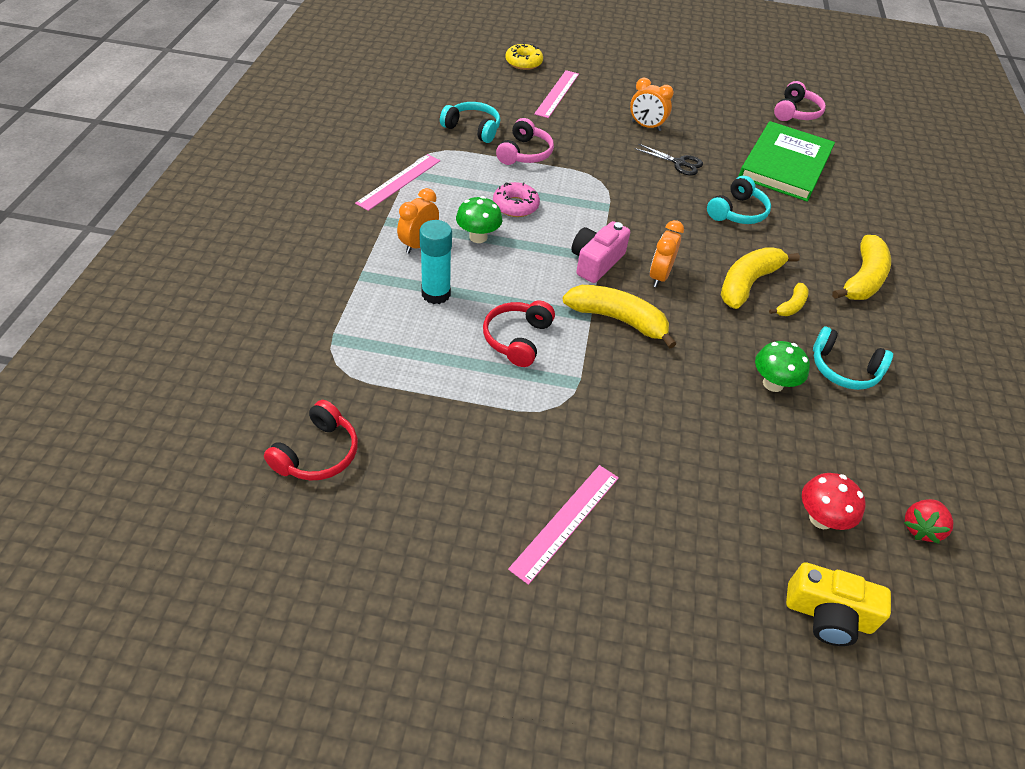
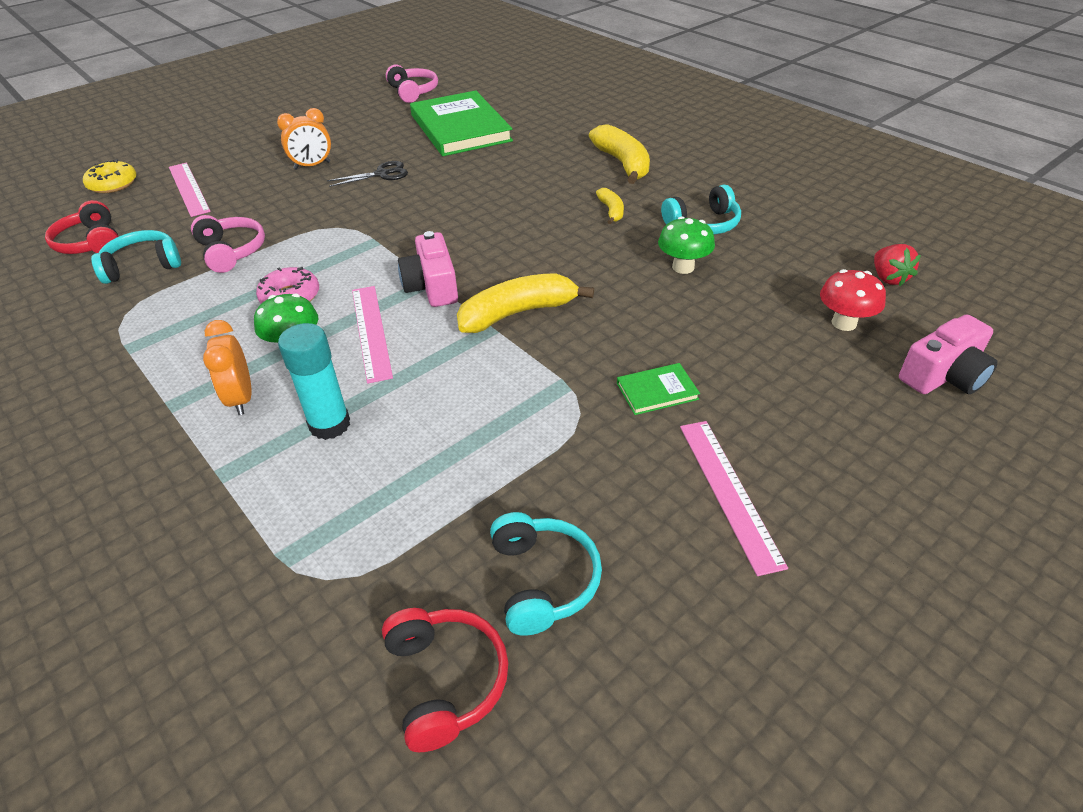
camera: 45 degrees left, 5 degrees down
(399, 181) = (128, 362): pink ruler -> pink ruler (371, 331)
(517, 339) = (465, 395): red headphones -> red headphones (91, 243)
(621, 435) = (657, 391): none -> green book
(659, 276) = (496, 259): orange clock -> none
(737, 212) = (478, 178): turquoise headphones -> turquoise headphones (543, 580)
(748, 283) = (562, 218): yellow banana -> none
(828, 615) = (943, 375): yellow camera -> pink camera

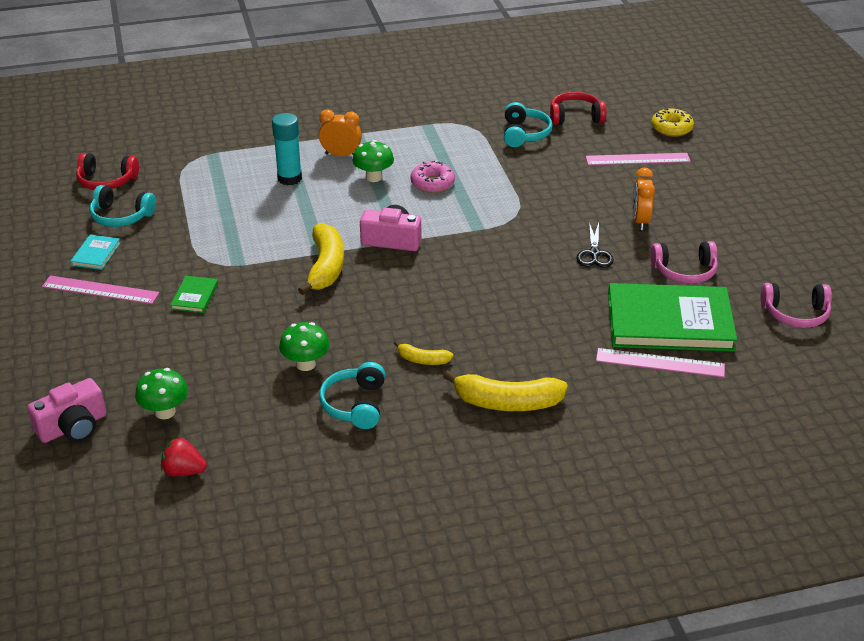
camera: 115 degrees right, 5 degrees down
(231, 251) = (515, 168): pink headphones -> pink headphones (684, 271)
(371, 331) = (362, 206): pink ruler -> pink ruler (660, 363)
(660, 550) = (96, 254): none -> turquoise book
(844, 323) = (165, 412): red mushroom -> green mushroom
(943, 375) = (73, 427): pink camera -> pink camera turned 120 degrees counterclockwise

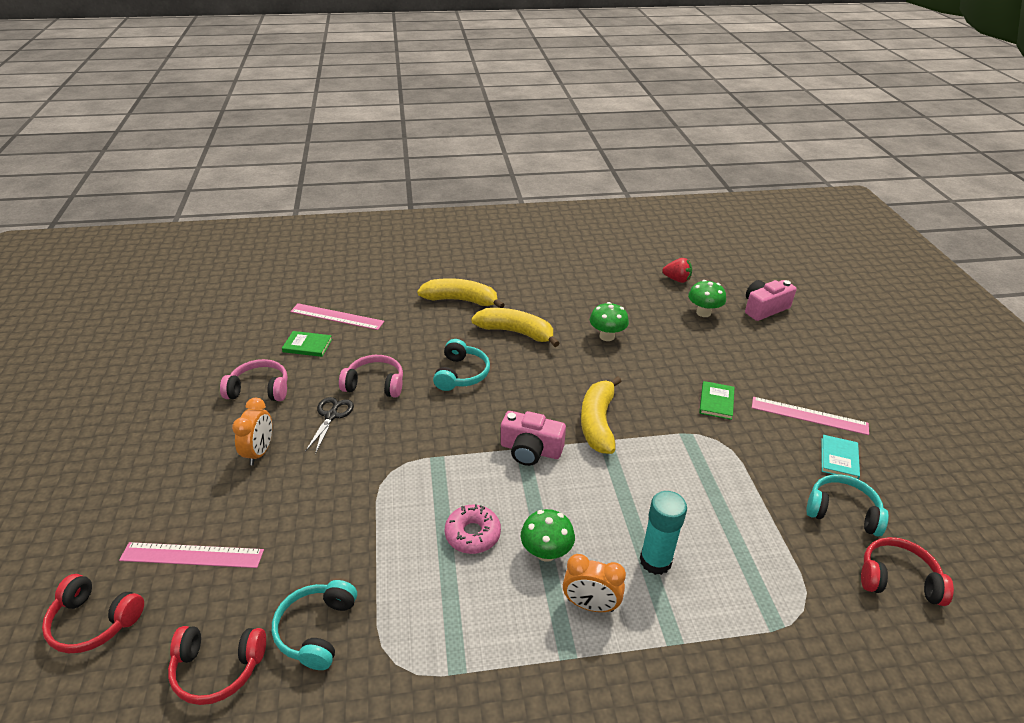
camera: 175 degrees left, 0 degrees up
(355, 404) = (568, 307): turquoise headphones -> turquoise headphones (461, 374)
(422, 360) = (516, 332): yellow banana -> yellow banana, size x1.92
(669, 322) = (307, 345): green book -> green book, size x0.41
(671, 128) = (94, 622): yellow donut -> red headphones
(795, 314) = (200, 343): pink headphones -> pink headphones (375, 384)

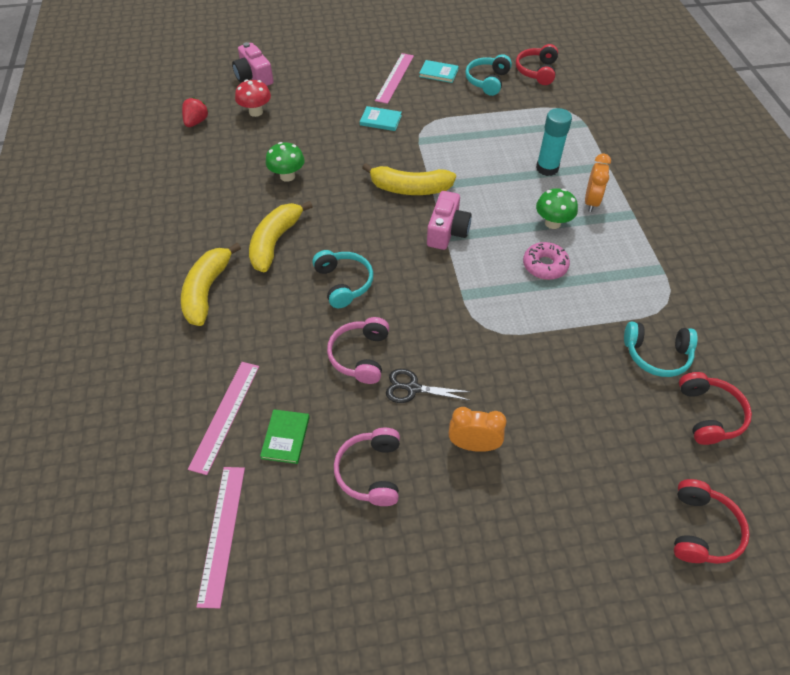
camera: 90 degrees left, 15 degrees up
(192, 555) = (613, 469): pink ruler -> pink ruler (222, 533)
(461, 374) = (343, 283): turquoise headphones -> turquoise headphones turned 60 degrees clockwise
(703, 313) = (256, 112): green mushroom -> red mushroom
(716, 402) = (380, 120): green book -> turquoise book

